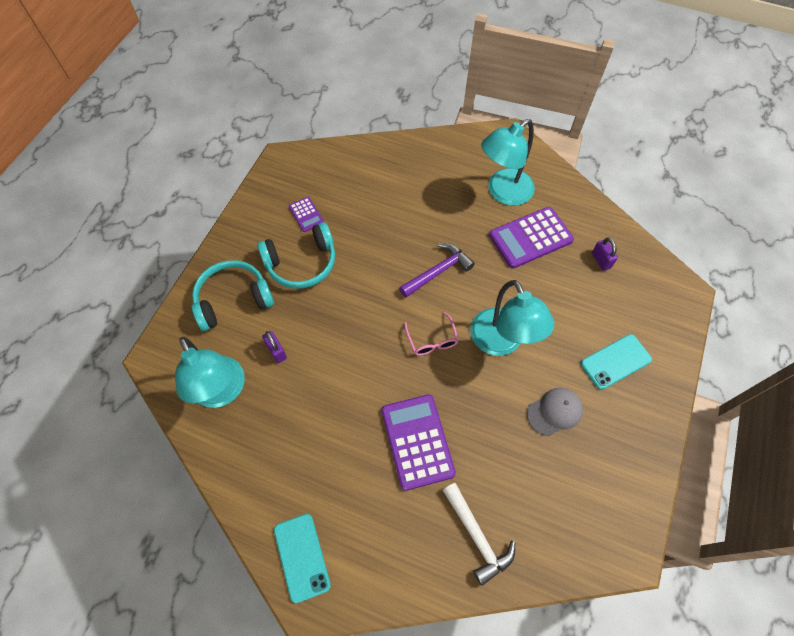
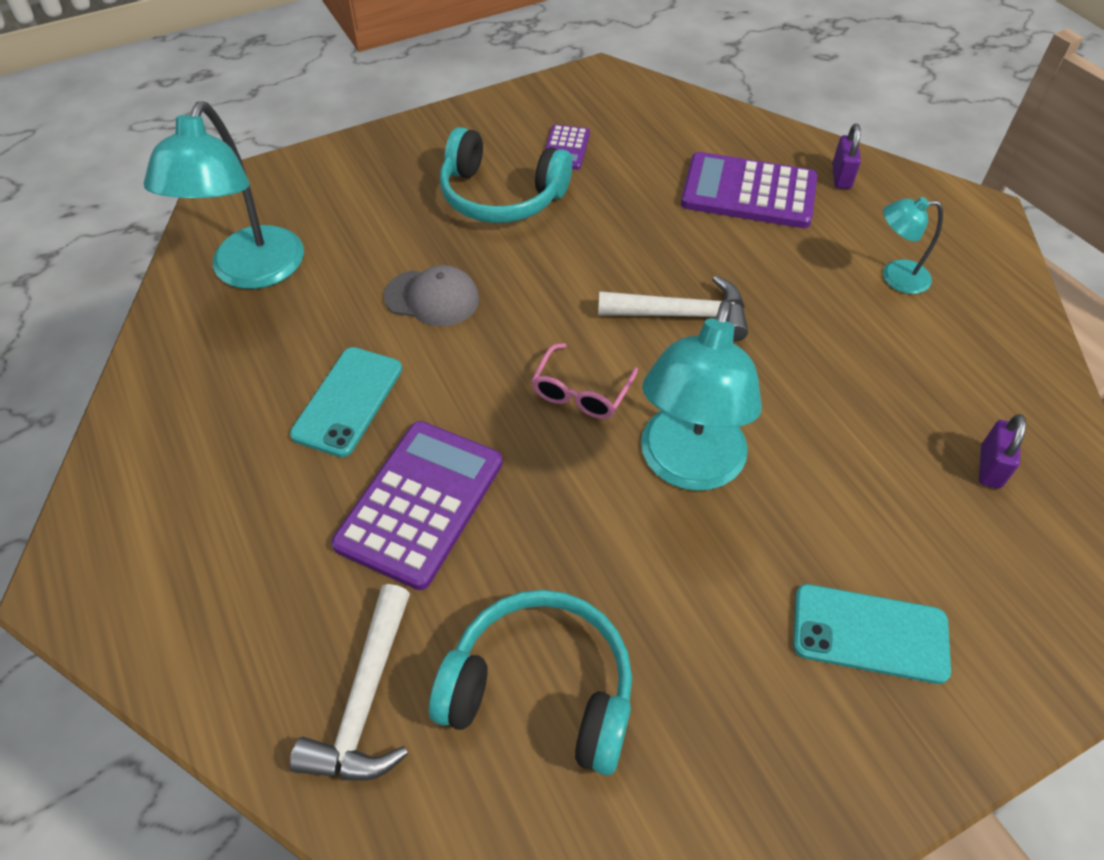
camera: 40 degrees right, 10 degrees down
(233, 300) = (375, 186): turquoise headphones -> turquoise headphones (540, 690)
(276, 351) = (362, 271): purple padlock -> purple padlock (841, 177)
(302, 557) = (121, 524): turquoise phone -> turquoise phone (348, 401)
(438, 271) = (682, 315): purple hammer -> white hammer
(503, 192) = (895, 277): turquoise lamp -> turquoise lamp, size x0.52
(530, 238) = (884, 360): purple calculator -> purple calculator (748, 192)
(554, 412) = (678, 625): grey cap -> grey cap (432, 298)

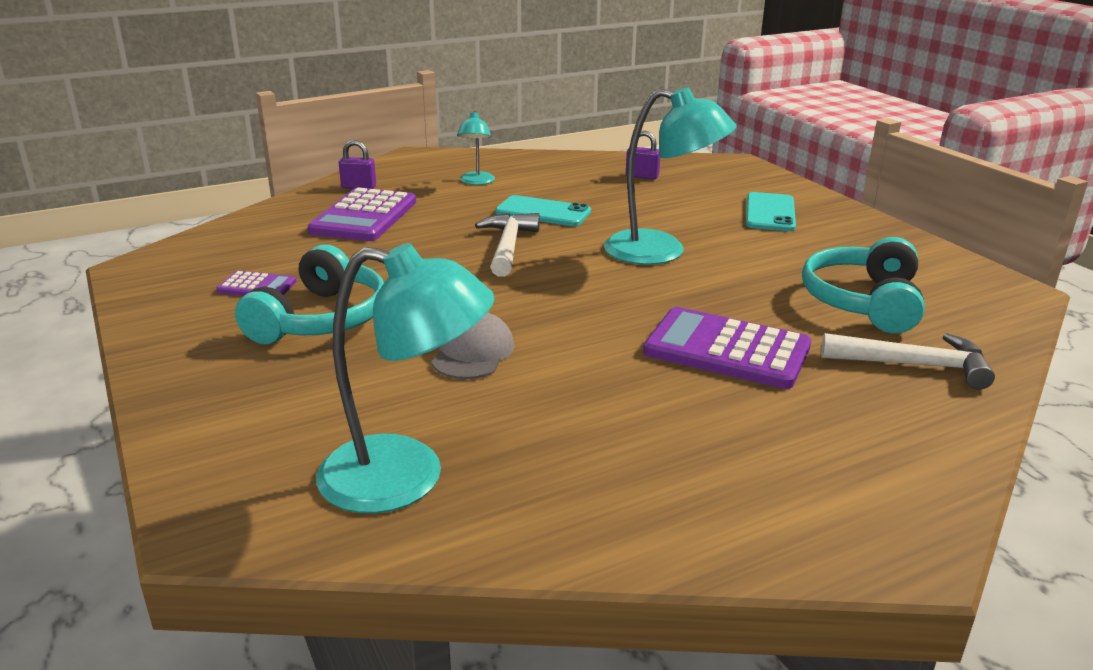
camera: 90 degrees left, 25 degrees down
(348, 401) = (617, 392): turquoise phone -> turquoise phone (543, 212)
(581, 392) = (594, 285): pink glasses -> none

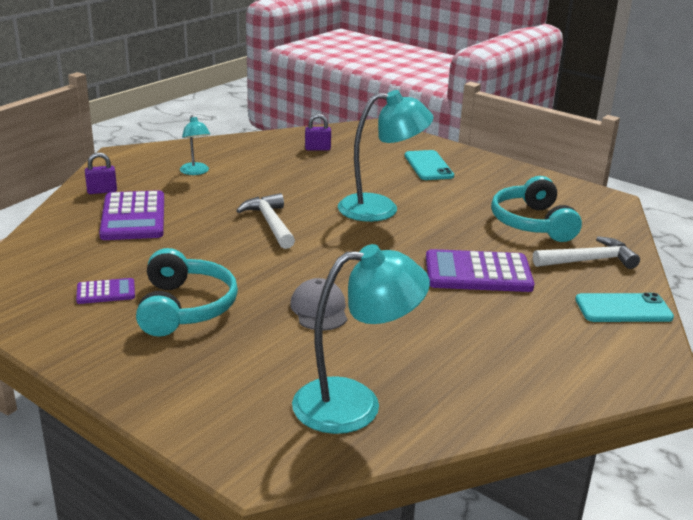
camera: 25 degrees left, 0 degrees up
(543, 212) = (271, 190): turquoise phone -> turquoise phone (623, 309)

